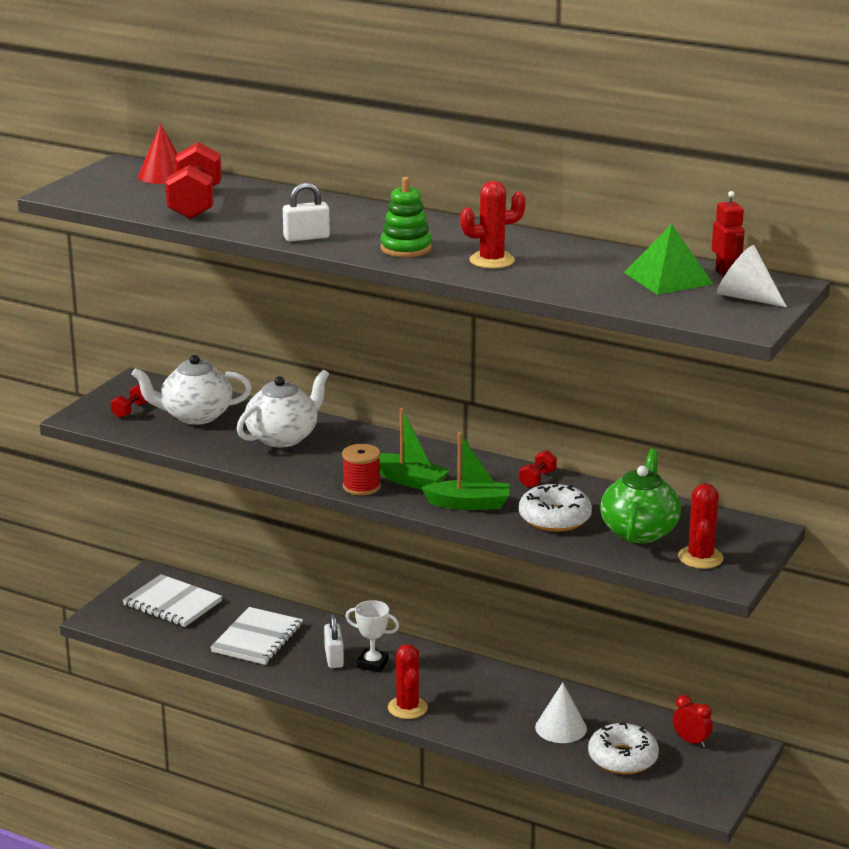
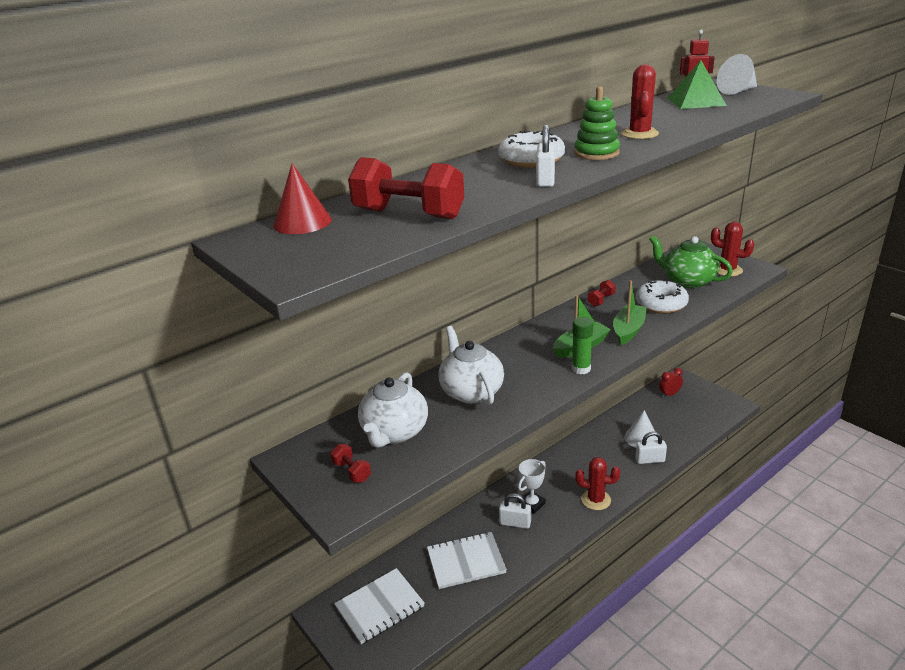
camera: 65 degrees left, 5 degrees up
(257, 638) = (466, 561): white notebook -> white notebook turned 60 degrees counterclockwise
(361, 487) = (581, 369): red spool -> green glue stick
(515, 740) = (650, 460): none -> white padlock
(537, 479) = (601, 300): red dumbbell -> red dumbbell turned 75 degrees clockwise
(622, 758) = (681, 422): white donut -> white donut (531, 160)

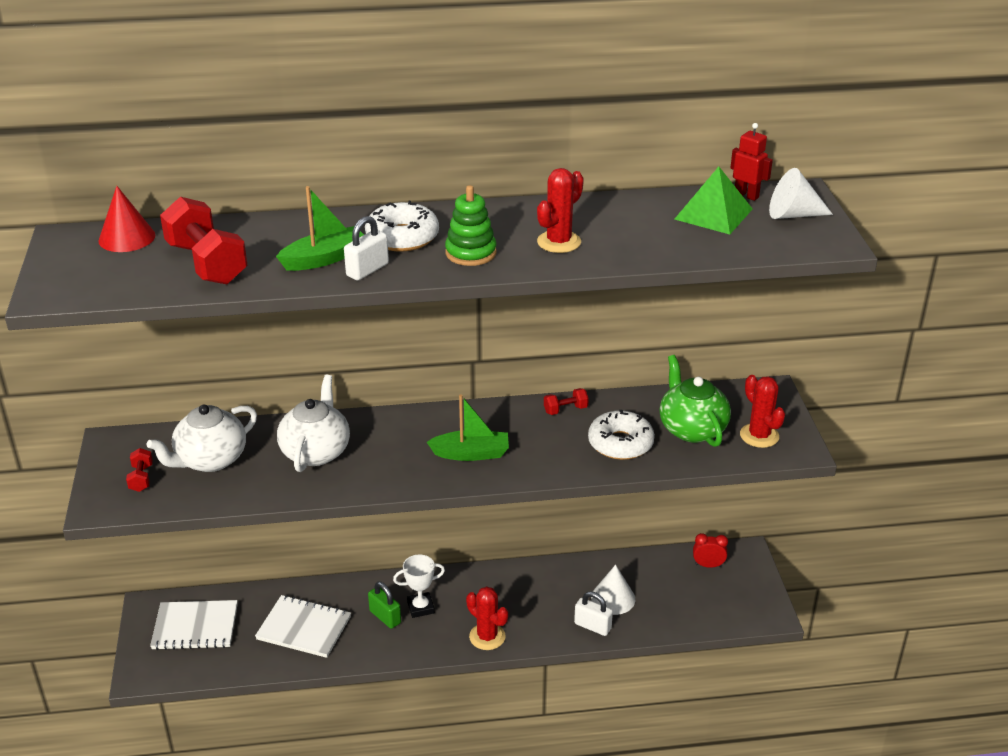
camera: 30 degrees right, 5 degrees up
(515, 523) = (385, 617): white padlock -> green padlock
(581, 369) = (439, 477): green glue stick -> none
(628, 330) = (543, 458): green boat -> green boat (324, 259)

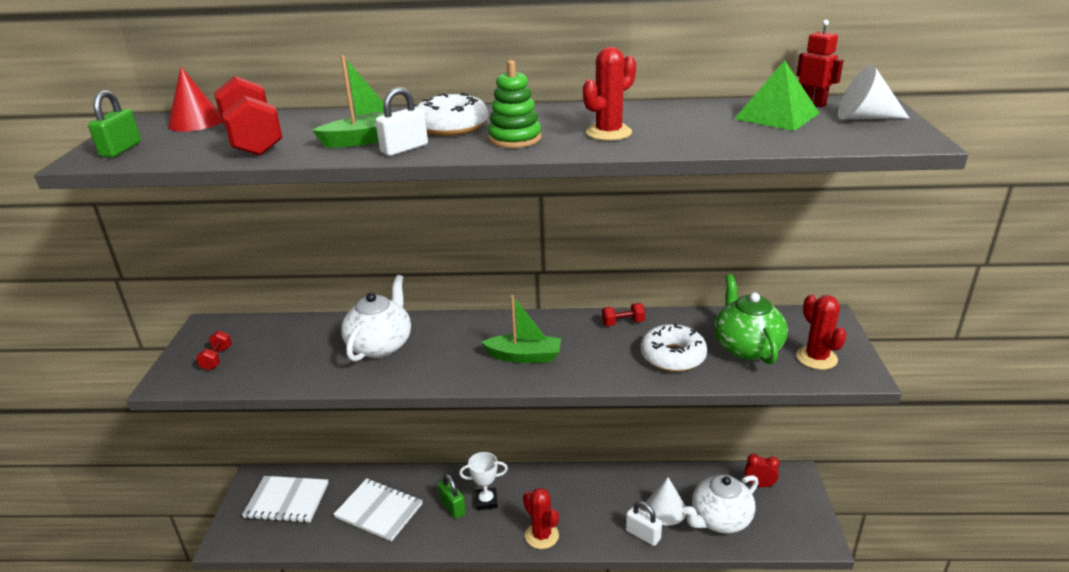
camera: 10 degrees right, 5 degrees down
(73, 281) = (121, 150): none -> green padlock
(210, 460) = (284, 346): white teapot -> white teapot (720, 519)

